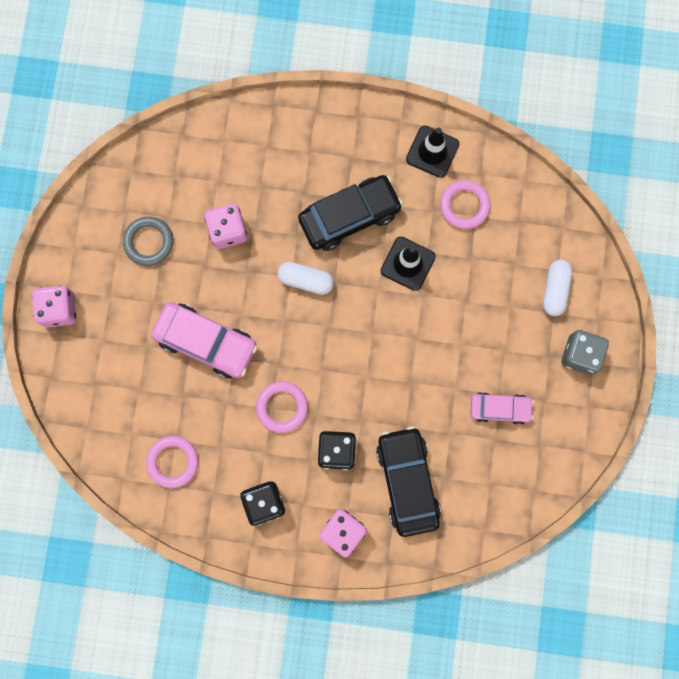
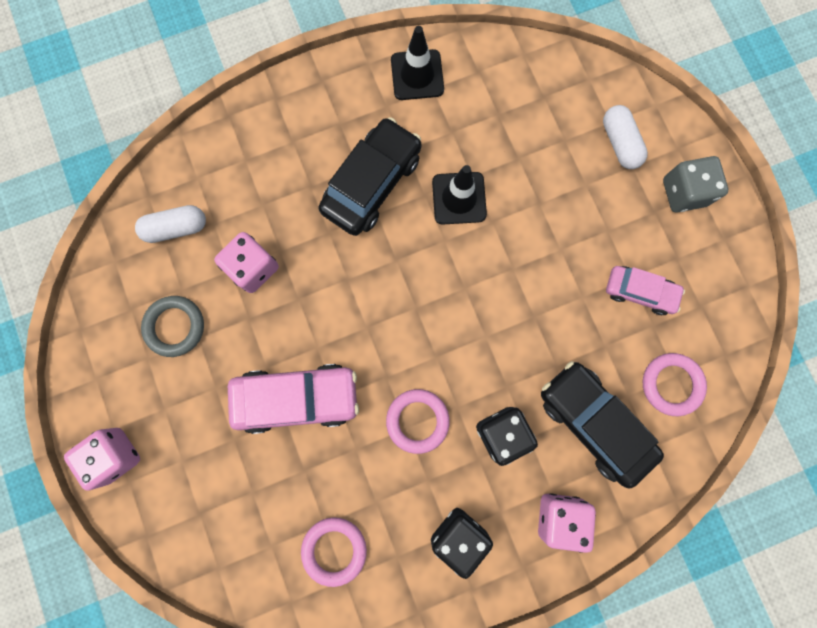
camera: 30 degrees left, 0 degrees up
(306, 280) = (365, 273): white capsule -> white capsule (176, 228)
(464, 206) = (480, 110): pink ring -> pink ring (671, 384)
(500, 408) = (639, 292): pink car -> pink car turned 45 degrees clockwise

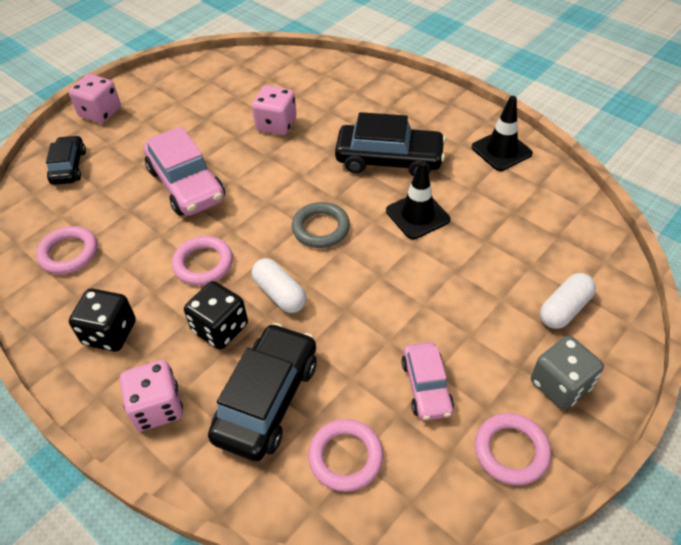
camera: 65 degrees right, 30 degrees down
(175, 327) = (208, 105): grey ring -> grey ring (321, 228)
(176, 228) = (281, 79): white capsule -> white capsule (280, 294)
(196, 517) = (69, 167): none -> black car
(719, 262) = (511, 451): none -> pink ring

